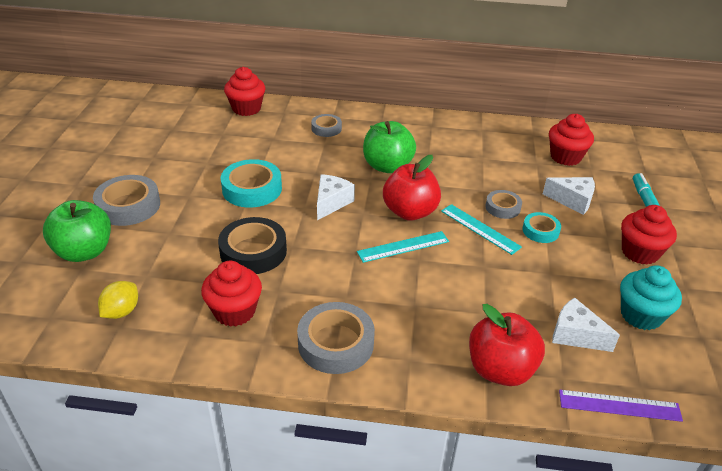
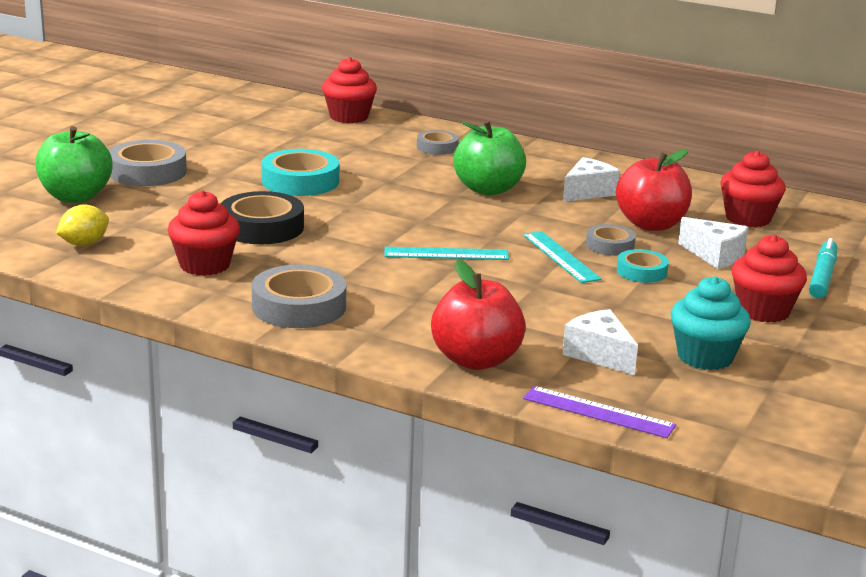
camera: 20 degrees right, 15 degrees down
(331, 203) = (388, 207): white cheese -> white cheese (588, 192)
(410, 212) = (481, 229): red apple -> red apple (651, 224)

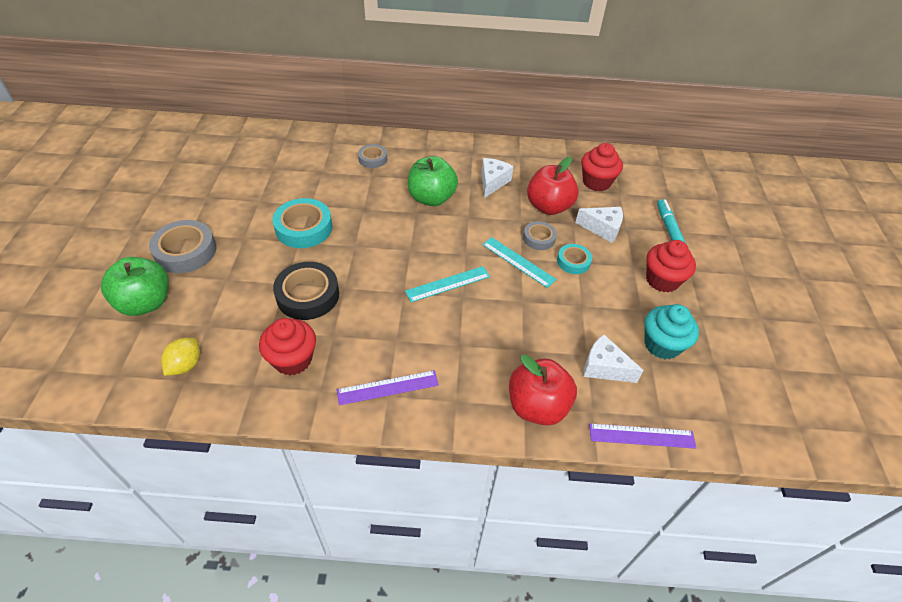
camera: 25 degrees left, 25 degrees up
(299, 306) = (388, 387): grey tape -> purple ruler
(349, 117) = (295, 139): red cupcake -> none

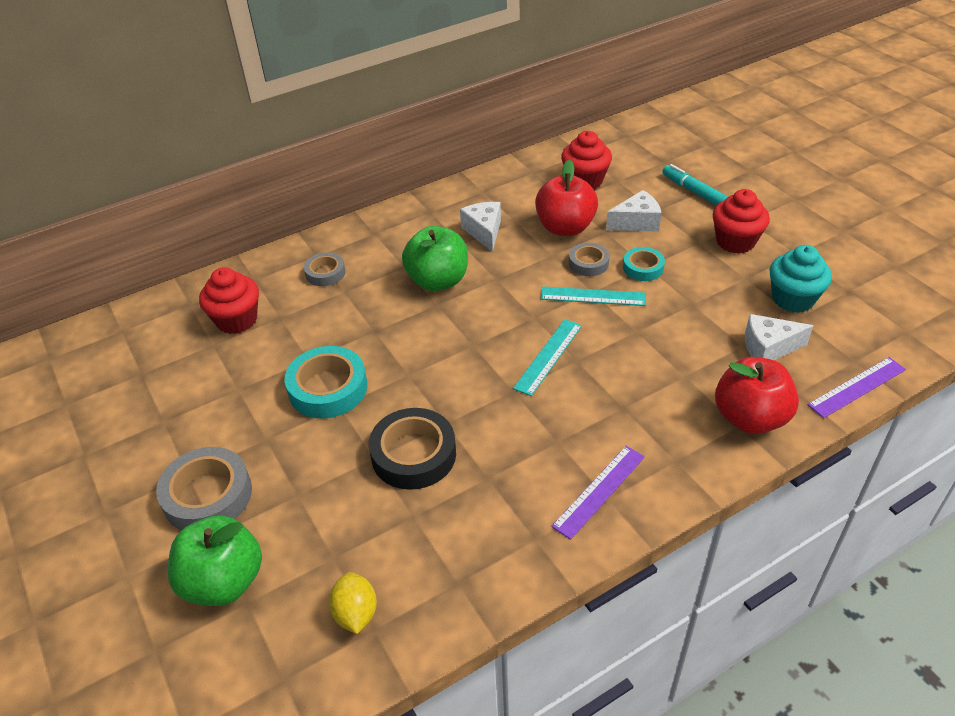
camera: 30 degrees left, 5 degrees down
(293, 359) = (472, 528): red cupcake -> red cupcake (236, 320)

